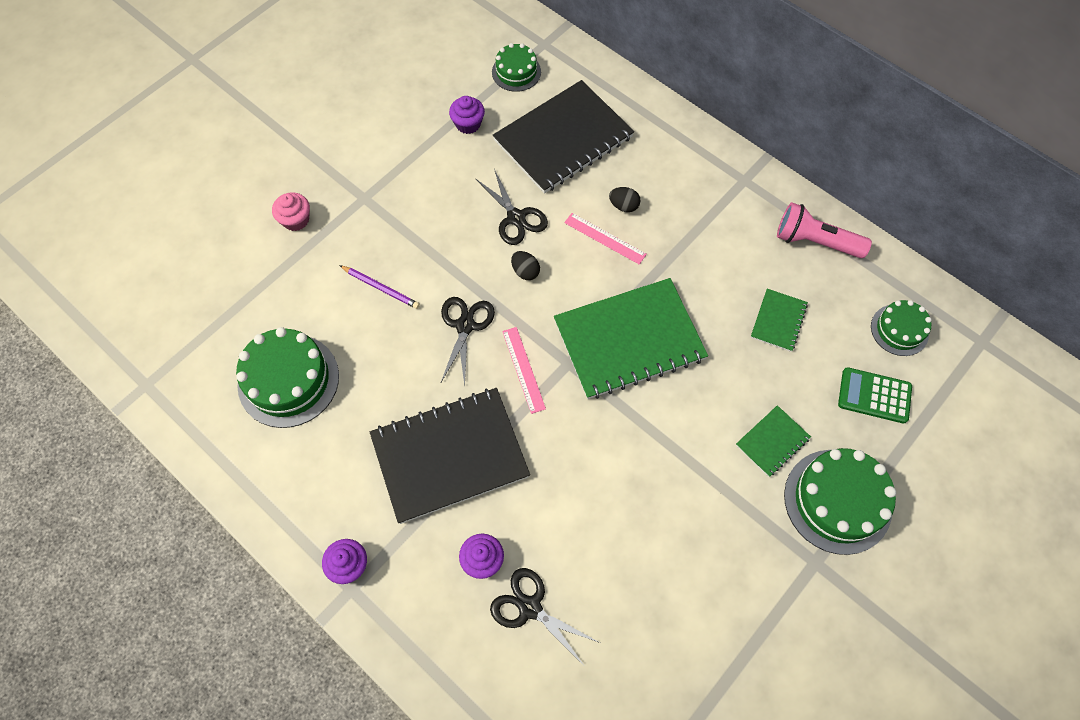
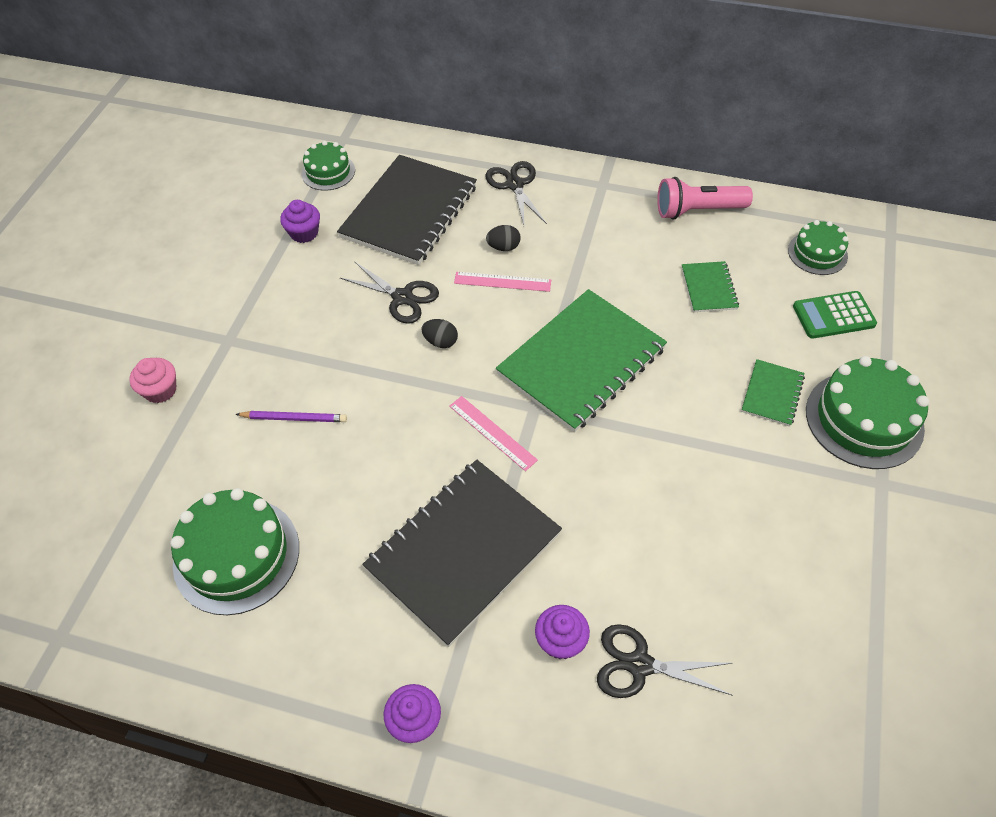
camera: 25 degrees left, 10 degrees down
(465, 325) = (407, 417): black scissors -> black scissors (514, 184)

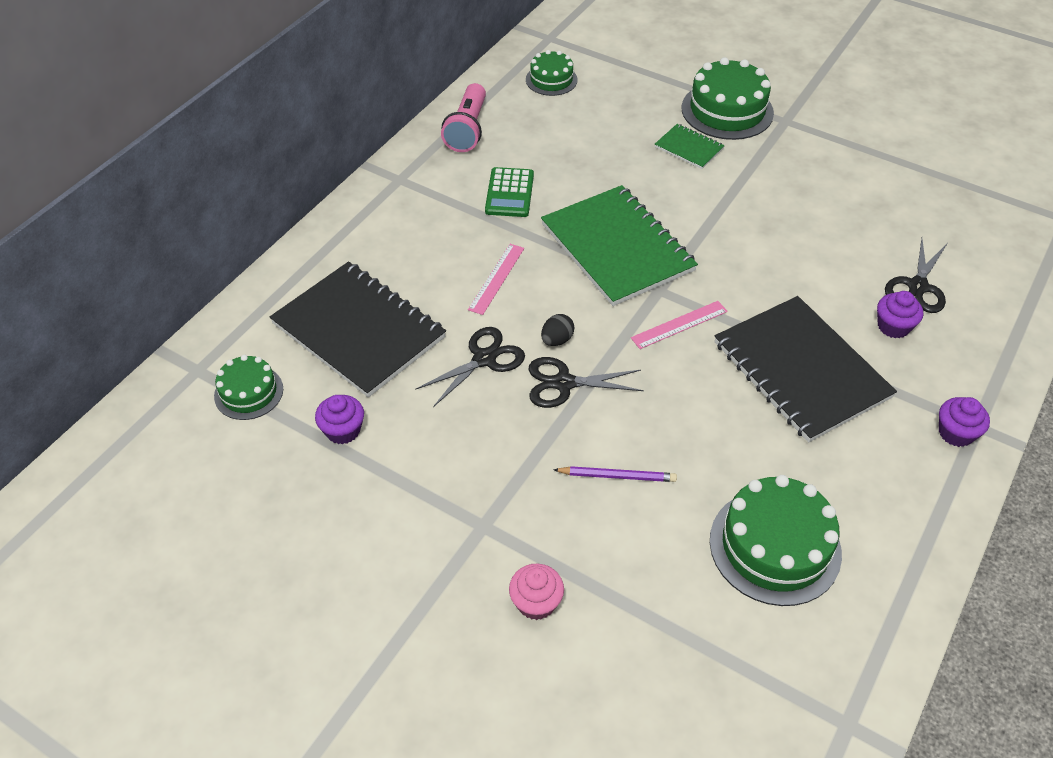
camera: 75 degrees left, 5 degrees down
(294, 418) = (617, 476): purple pencil -> purple pencil turned 75 degrees clockwise
(503, 247) = (450, 267): black egg -> none
(514, 184) = (363, 240): black scissors -> black scissors (563, 383)
(709, 288) = (563, 149): green notebook -> none
(833, 315) = (621, 93): green calculator -> green calculator (509, 193)

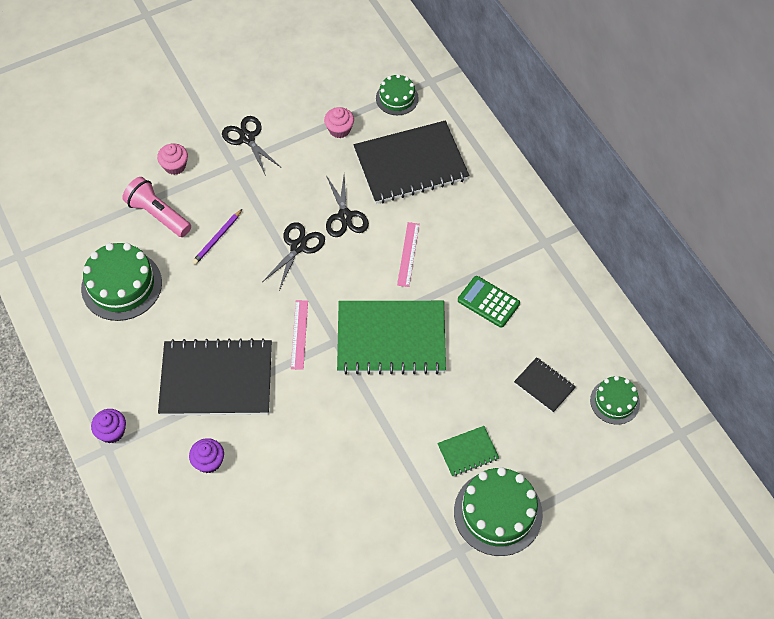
camera: 120 degrees right, 10 degrees up
(343, 430) = (339, 129): purple cupcake -> pink cupcake
(467, 129) = (579, 310): pink flashlight -> pink flashlight (158, 215)
(497, 278) = (408, 254): pink ruler -> pink ruler turned 45 degrees clockwise
(557, 340) = (333, 260): black egg -> none
(573, 125) = (544, 385): none -> black notebook
(917, 287) = (228, 506): black scissors -> black scissors (247, 138)

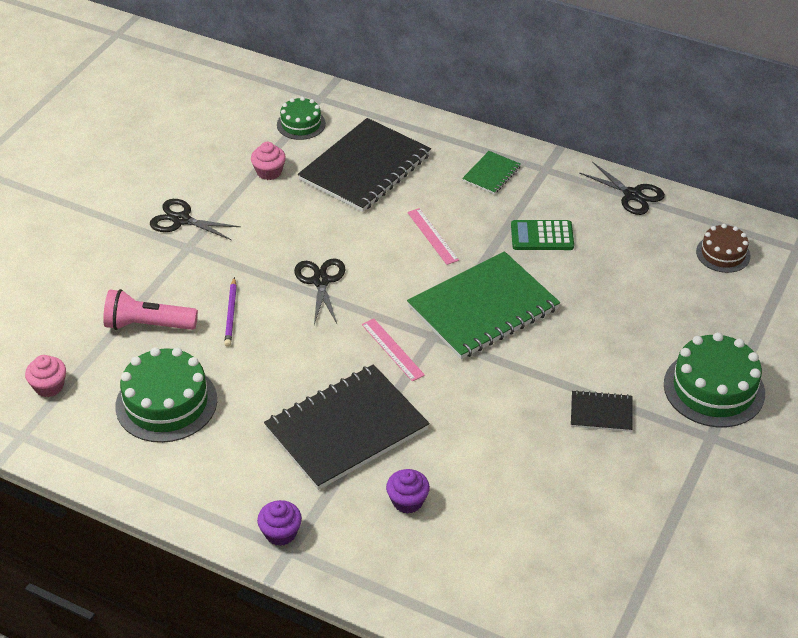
camera: 35 degrees left, 15 degrees down
(175, 166) = (126, 276): pink cupcake -> pink cupcake (49, 386)
(345, 216) = (342, 236): black scissors -> black scissors (632, 195)
(468, 452) = (641, 357): green notebook -> green notebook (491, 174)
(544, 385) = (653, 273): black notebook -> black notebook (601, 412)
(614, 401) = (723, 254): green cake -> brown cake

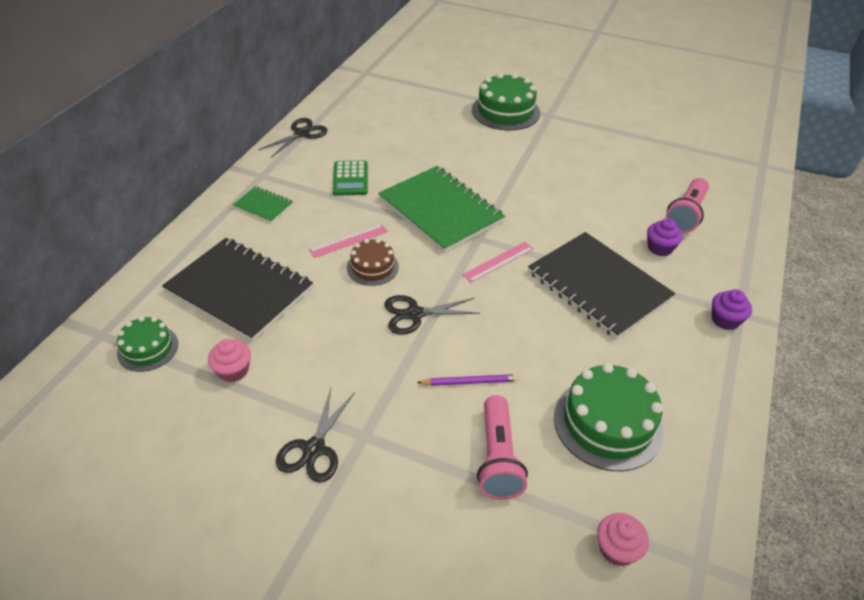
camera: 95 degrees left, 0 degrees up
(473, 546) = (686, 214): none -> pink flashlight
(601, 412) = (540, 156): black notebook -> none
(723, 254) = (371, 100): brown cake -> brown cake (372, 267)

